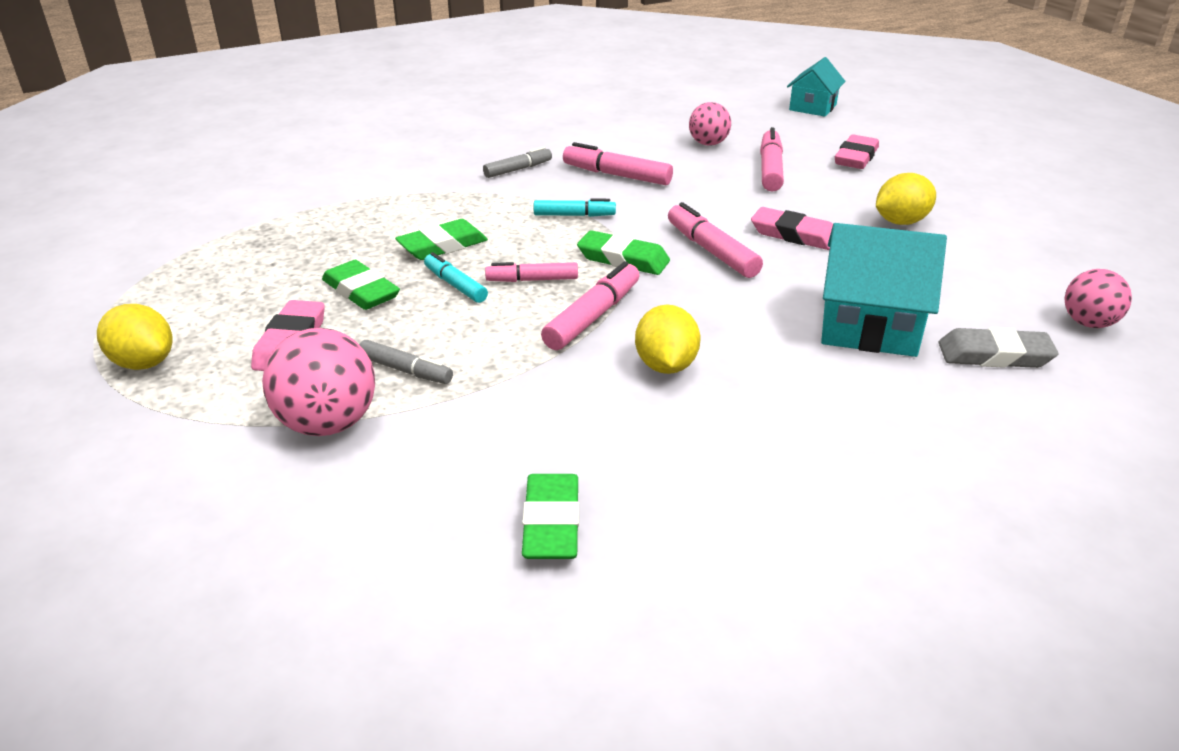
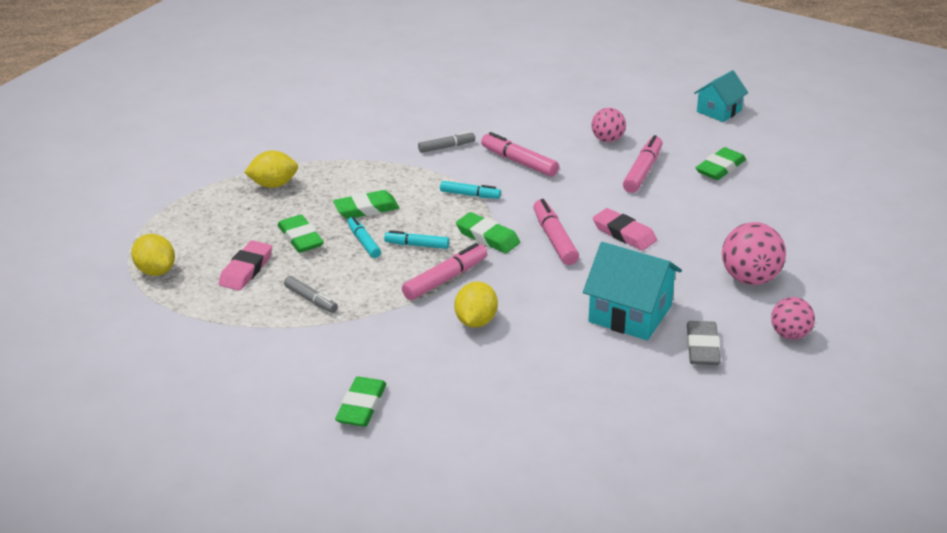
camera: 15 degrees right, 0 degrees up
(328, 424) = (255, 327): pink ball -> pink ball (750, 278)
(532, 280) = (417, 245): pink marker -> turquoise marker
(856, 157) = (720, 168): pink eraser -> green eraser
(900, 222) = (713, 233): yellow lemon -> yellow lemon (273, 184)
(994, 355) = (702, 347): grey eraser -> grey eraser turned 75 degrees clockwise

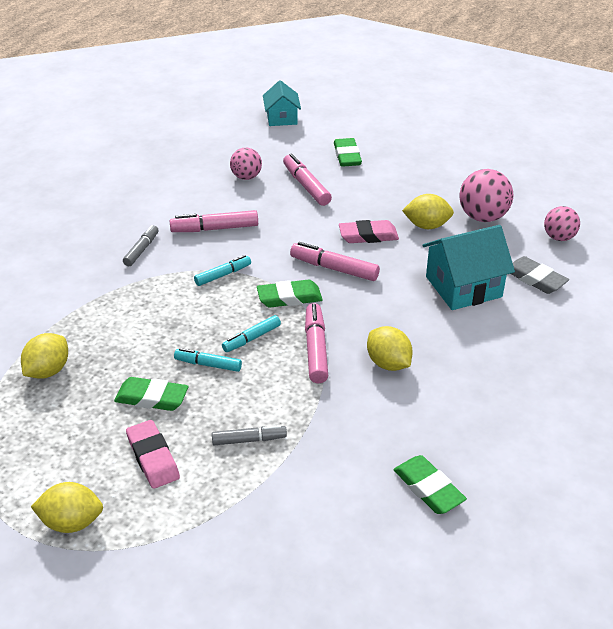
camera: 50 degrees left, 5 degrees up
(366, 209) = (164, 337): green eraser -> none
(686, 255) = (427, 226): none -> yellow lemon

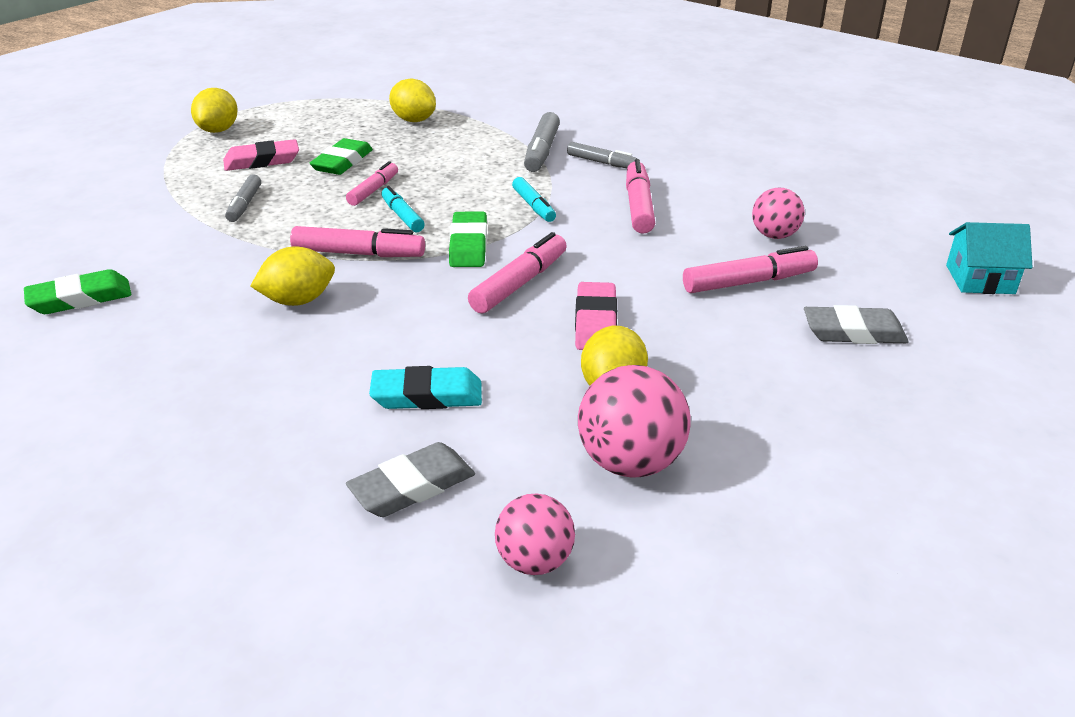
camera: 100 degrees right, 5 degrees down
(121, 282) = (541, 151): none -> grey marker
(208, 364) = (373, 190): turquoise marker -> pink marker
(347, 156) = (853, 332): green eraser -> grey eraser
(463, 287) = (427, 395): turquoise house -> turquoise eraser

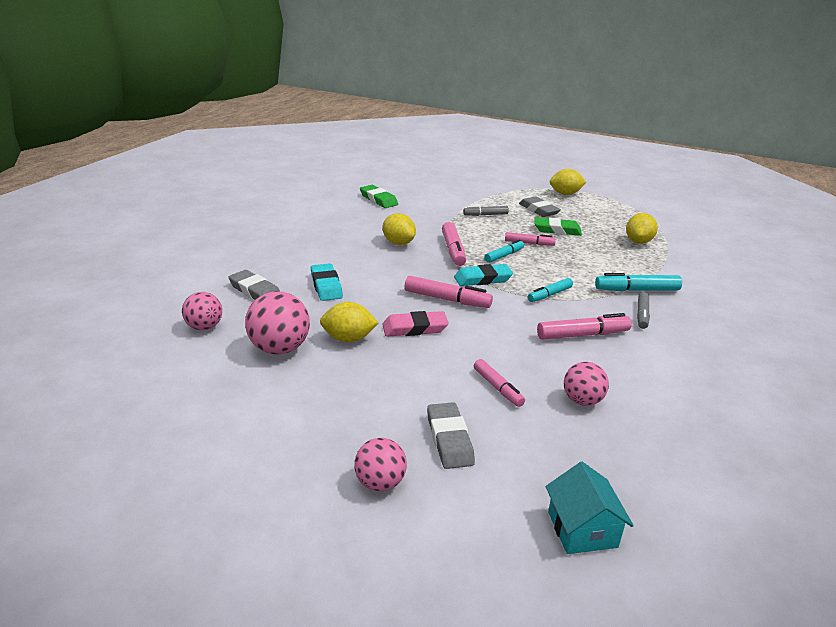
camera: 75 degrees right, 5 degrees down
(262, 161) = (539, 210): pink eraser -> grey eraser
(468, 245) = (483, 279): green eraser -> turquoise eraser
(541, 151) = (636, 290): grey marker -> turquoise marker
(749, 282) = (497, 388): pink marker -> pink marker, size x0.66
(941, 393) = (380, 483): none -> pink ball

